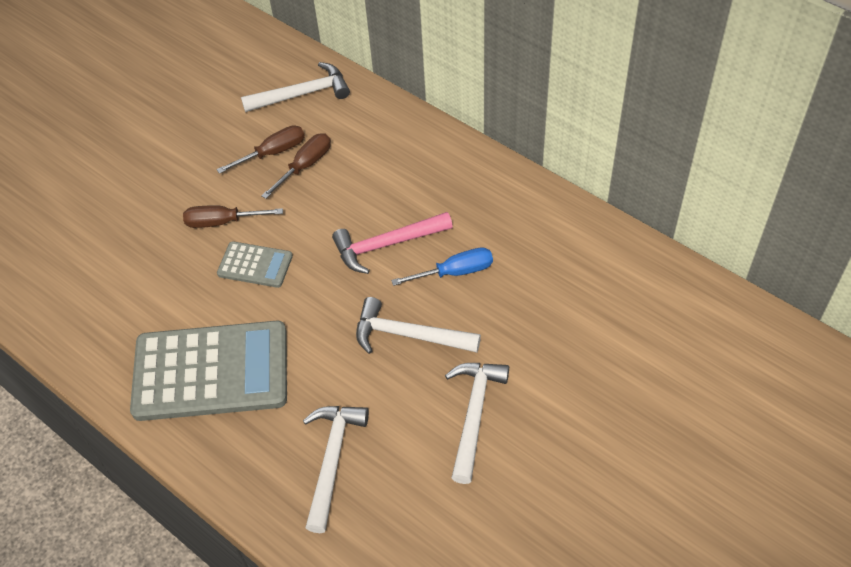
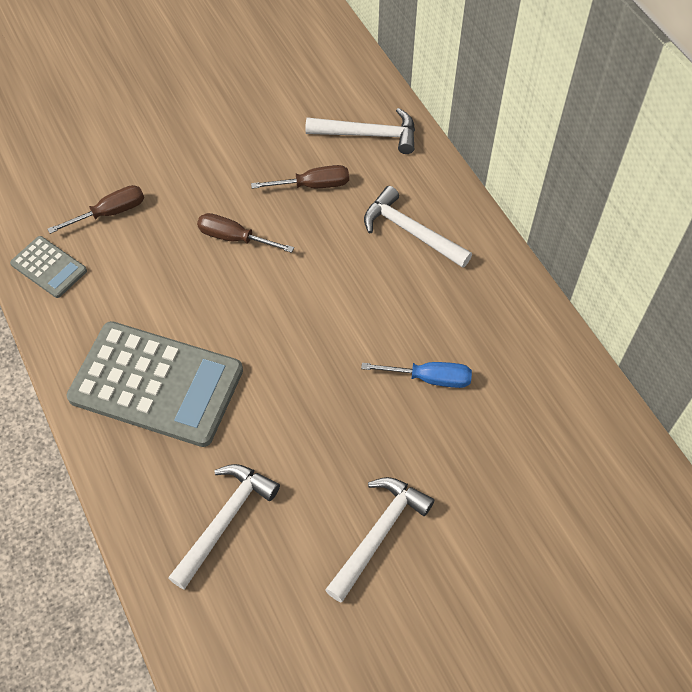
camera: 20 degrees right, 5 degrees up
(255, 265) = (244, 294): grey calculator -> grey calculator (49, 267)
(305, 166) = (337, 211): brown screwdriver -> brown screwdriver (109, 213)
(387, 245) = (377, 323): pink hammer -> none
(408, 335) = (354, 425): white hammer -> white hammer (410, 232)

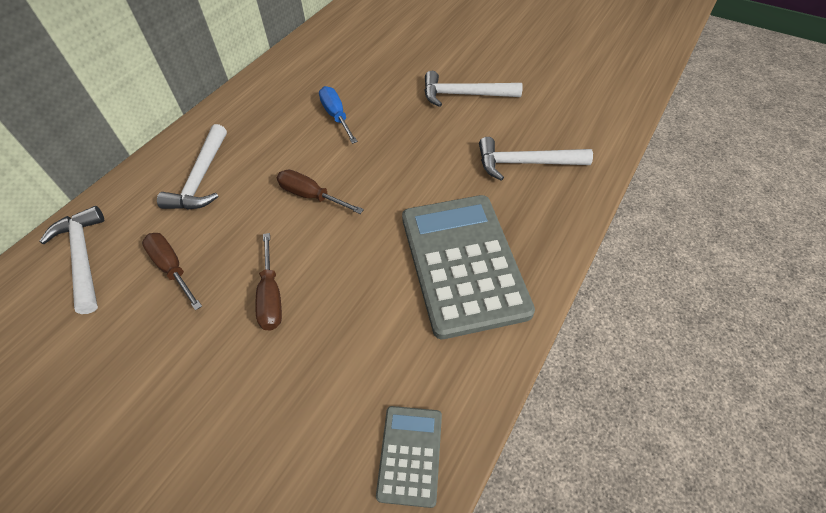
camera: 120 degrees left, 5 degrees down
(109, 213) = (297, 442): brown screwdriver -> brown screwdriver (311, 196)

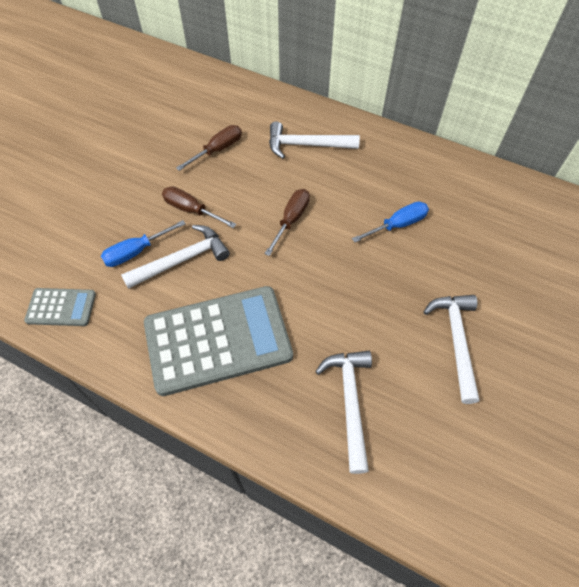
camera: 85 degrees right, 5 degrees up
(83, 257) = (228, 102): white hammer -> white hammer (182, 260)
(271, 296) = (191, 210): brown screwdriver -> brown screwdriver turned 45 degrees clockwise
(327, 359) = (136, 251): none -> blue screwdriver

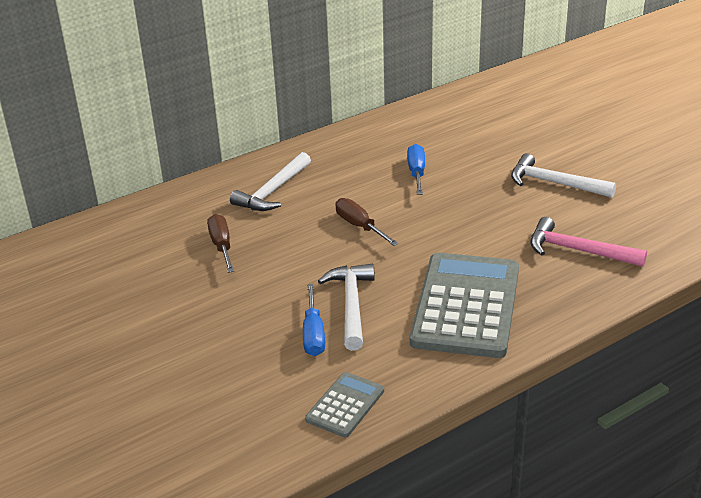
camera: 60 degrees left, 25 degrees down
(191, 210) = (290, 283): brown screwdriver -> none
(349, 402) = (578, 251): white hammer -> pink hammer

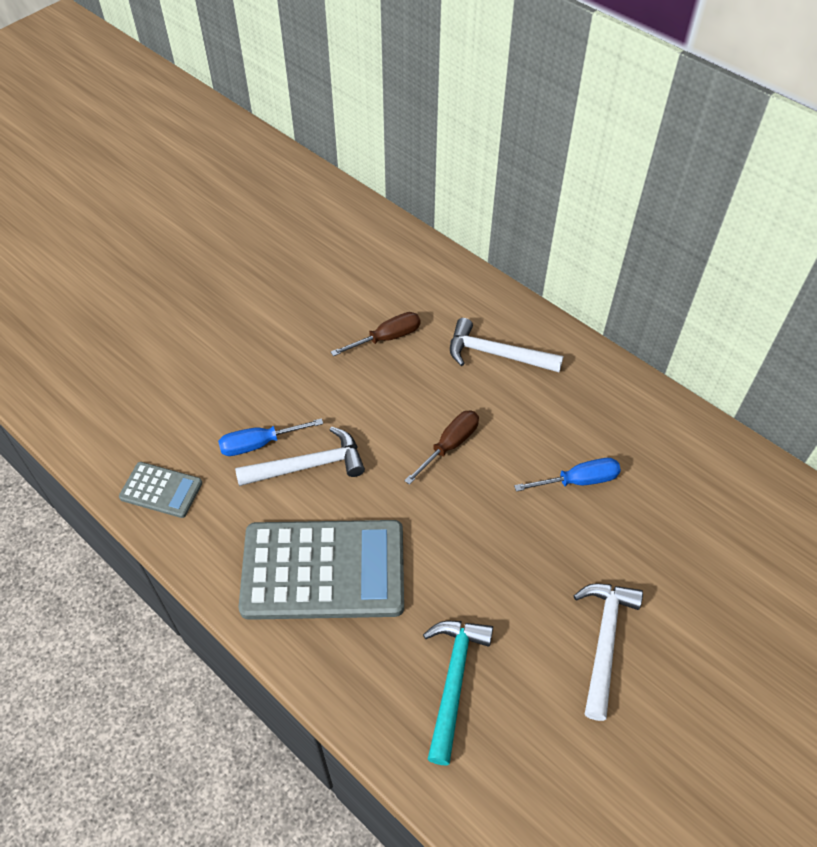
camera: 75 degrees right, 20 degrees up
(578, 251) = (453, 681): pink hammer -> turquoise hammer

